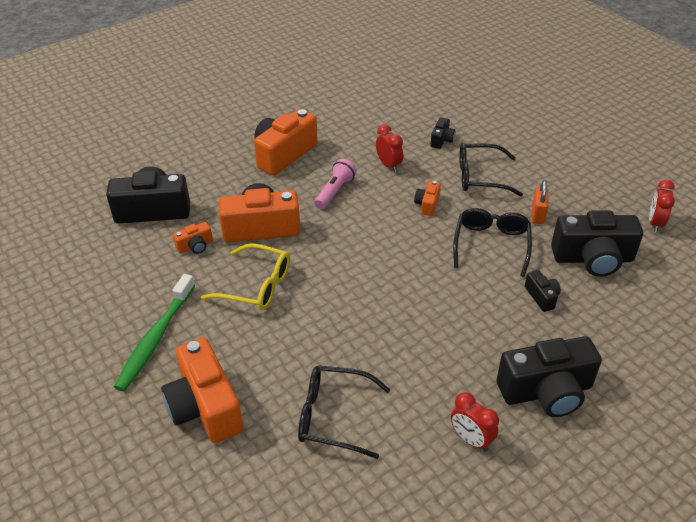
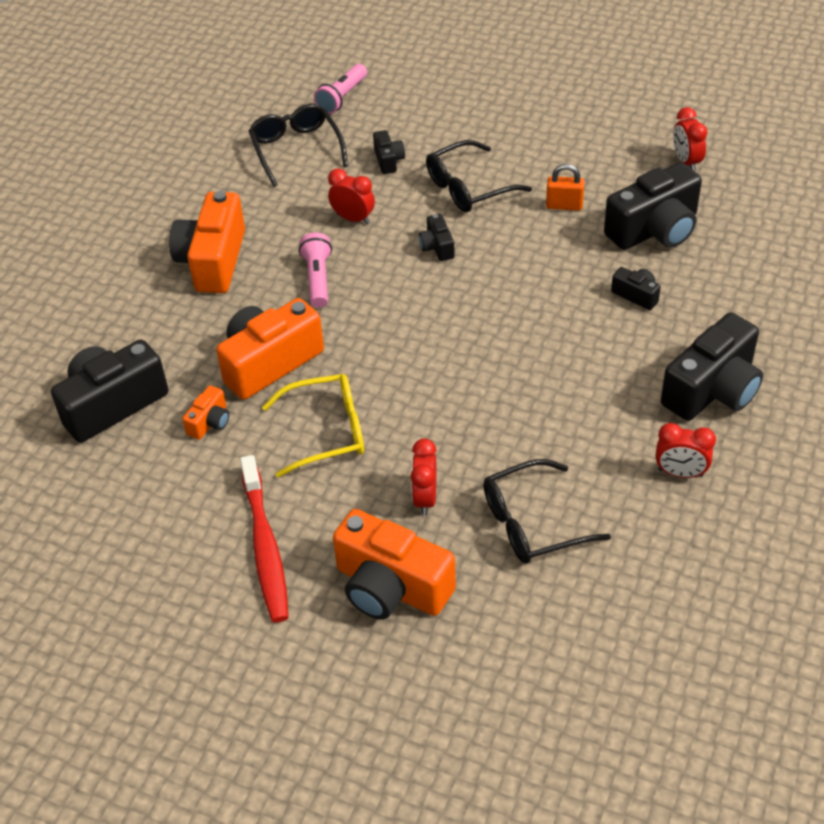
camera: 30 degrees left, 5 degrees up
(155, 338) = (265, 547): green toothbrush -> red toothbrush
(278, 360) = (425, 498): none -> red clock
(427, 204) = (437, 247): orange camera -> black camera
(444, 93) = (342, 97): none -> pink flashlight
(491, 244) = (542, 262): black glasses -> black glasses (296, 149)
(538, 215) = (564, 205): orange padlock -> orange padlock turned 60 degrees counterclockwise

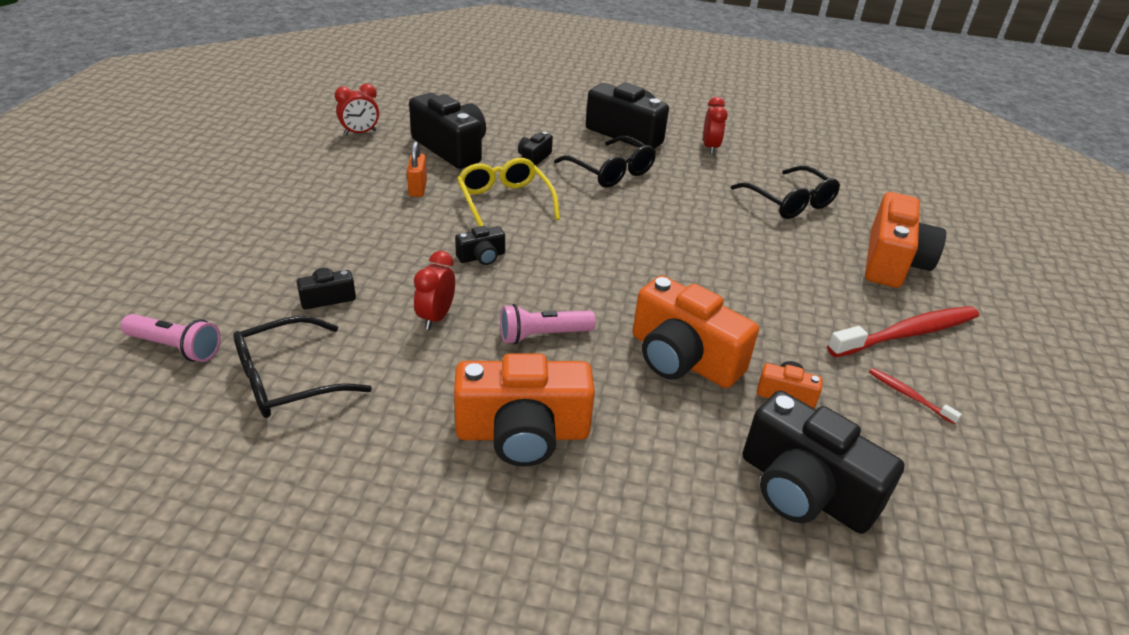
camera: 105 degrees left, 10 degrees down
(183, 512) = (909, 395): none -> red toothbrush
(327, 431) = (755, 309): yellow glasses -> yellow glasses (504, 202)
(425, 498) = (797, 250): red clock -> none
(468, 187) = (385, 241): black glasses -> black glasses (611, 172)

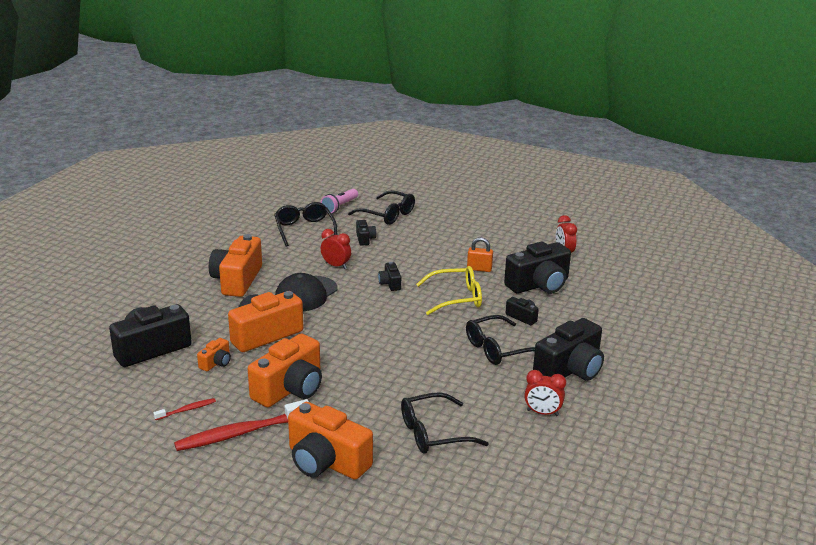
camera: 105 degrees right, 10 degrees down
(223, 283) = (387, 215): none -> black glasses
(542, 335) = (306, 294): pink flashlight -> black cap
(792, 309) = (290, 389): none -> orange camera
(907, 333) = (240, 433): red toothbrush -> red toothbrush turned 75 degrees clockwise

